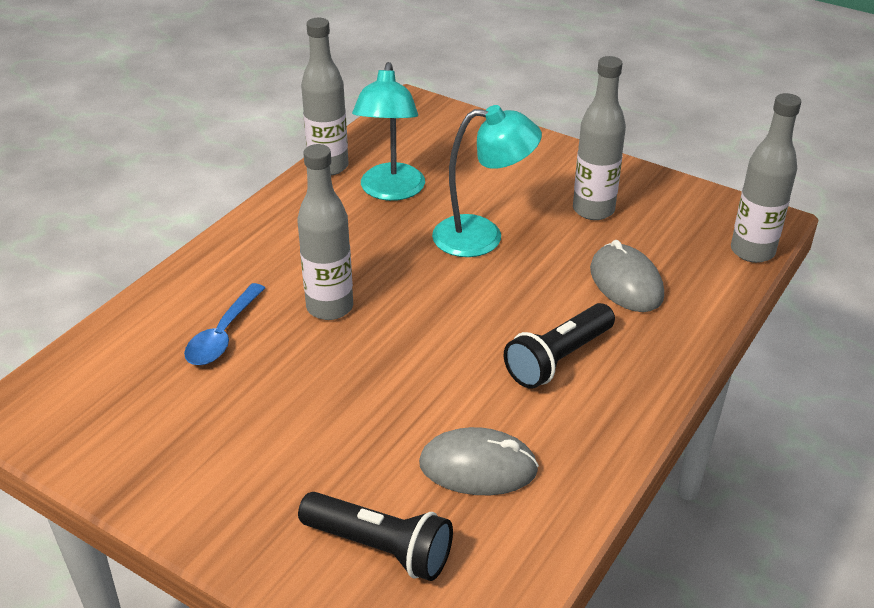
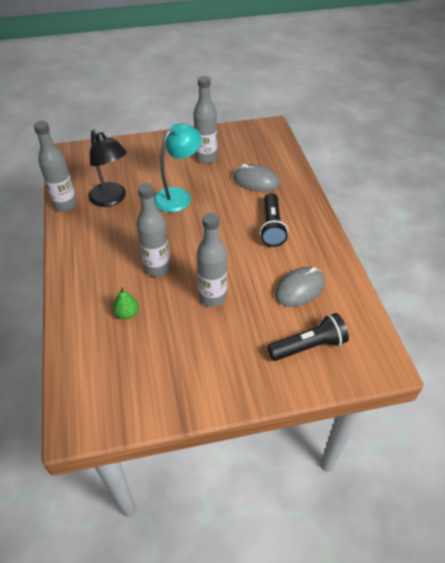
camera: 45 degrees left, 10 degrees up
(223, 335) = (127, 313): blue spoon -> green pear
(391, 191) = (111, 199): turquoise lamp -> black lamp
(752, 251) = (281, 142): grey bottle -> grey bottle (212, 297)

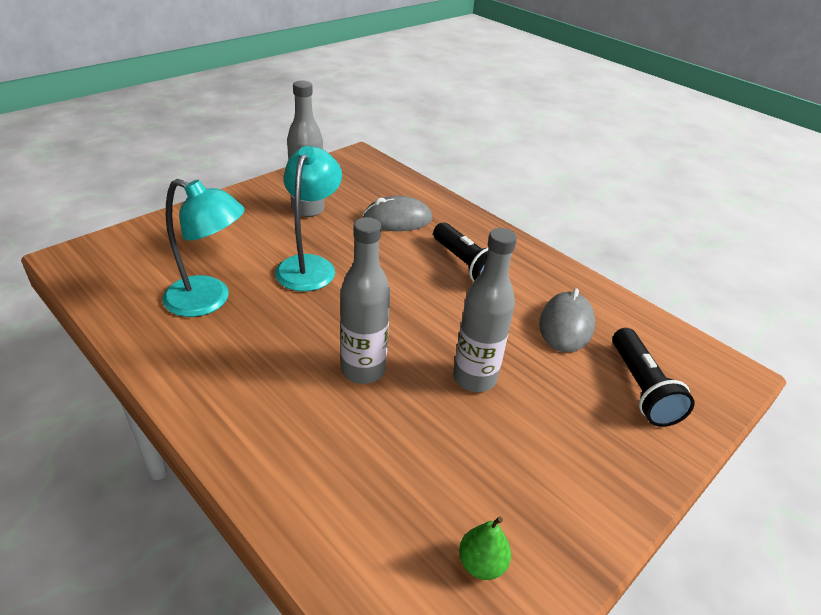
camera: 35 degrees left, 10 degrees down
(65, 205) = (132, 333): grey bottle -> none
(111, 199) = (209, 300): black lamp -> turquoise lamp
(127, 313) = (374, 454): green pear -> green pear (481, 563)
(308, 346) = (641, 388): black flashlight -> black flashlight turned 135 degrees clockwise

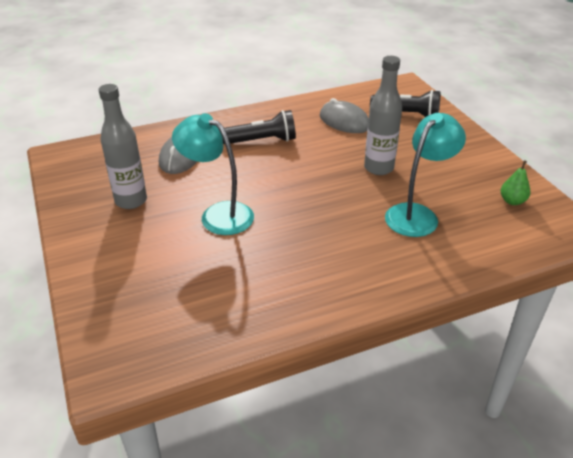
camera: 65 degrees left, 0 degrees up
(209, 300) = (236, 278): turquoise lamp -> turquoise lamp (417, 214)
(363, 370) = (354, 211): grey bottle -> none

